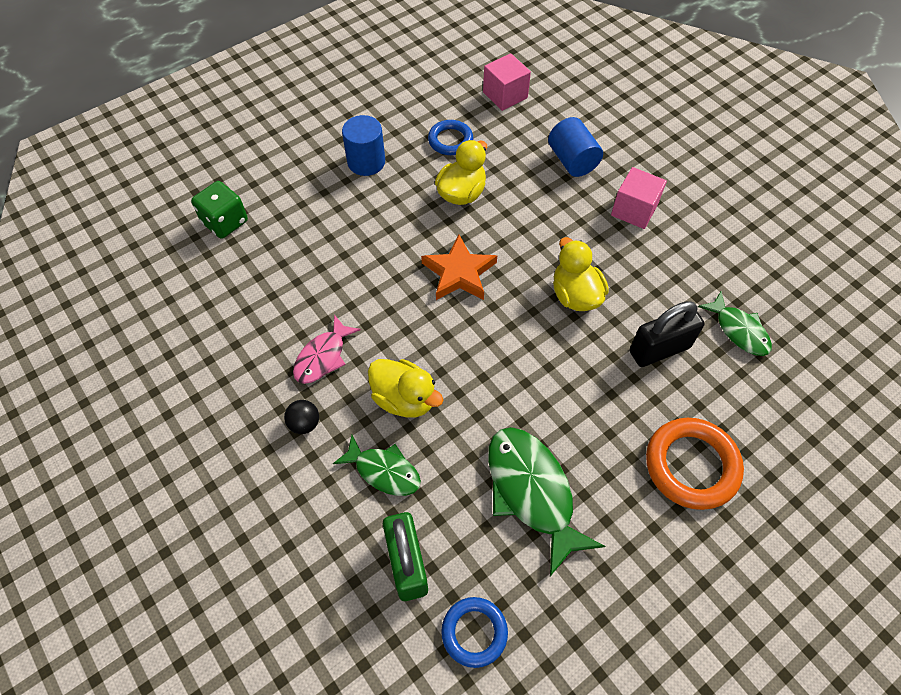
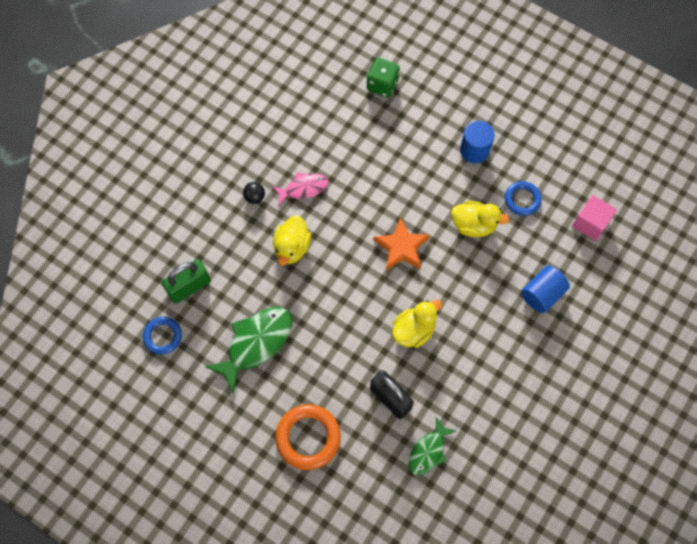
camera: 70 degrees right, 10 degrees up
(323, 357) = (303, 188): pink fish -> pink fish turned 150 degrees clockwise
(384, 471) = (240, 253): green fish -> none
(634, 210) = (511, 352): pink cube -> none

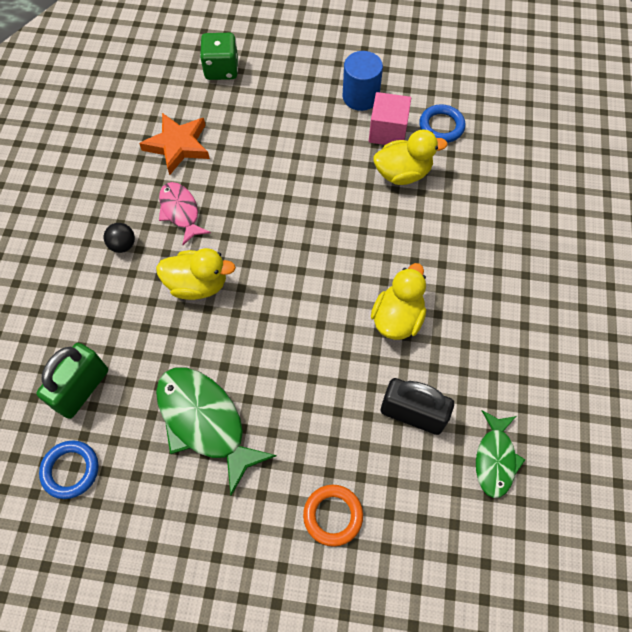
camera: 25 degrees left, 5 degrees down
(256, 343) = (205, 422): green fish -> green fish turned 60 degrees counterclockwise
(292, 247) = (198, 284): yellow duck -> yellow duck turned 75 degrees counterclockwise
(303, 188) = (180, 211): pink fish -> pink fish turned 75 degrees counterclockwise
(308, 437) = (333, 515): orange ring -> orange ring, size x0.62
(401, 247) = (332, 230): orange star -> orange star (178, 145)
(542, 294) = (521, 215): blue cylinder -> none
(590, 223) = (528, 122): pink cube -> pink cube (387, 131)

